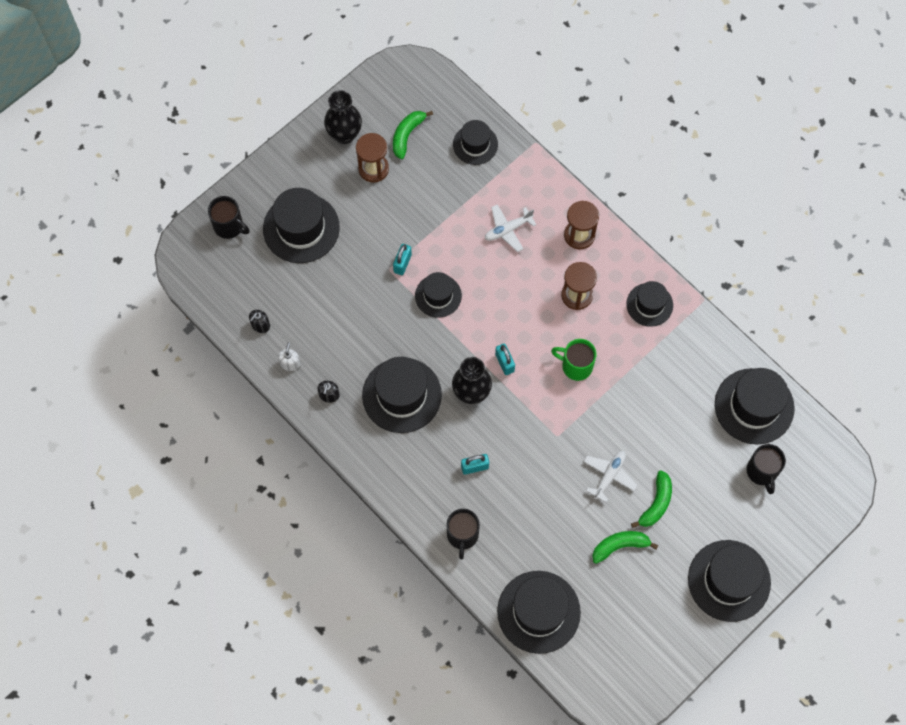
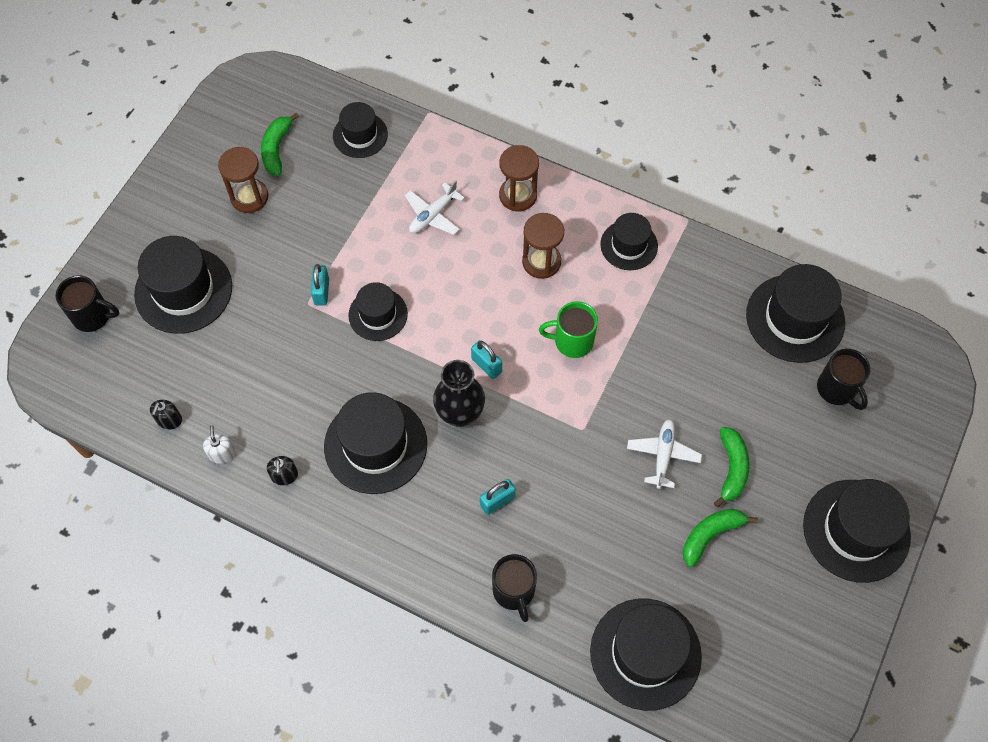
camera: 20 degrees left, 5 degrees down
(344, 134) = (202, 170): black vase -> none

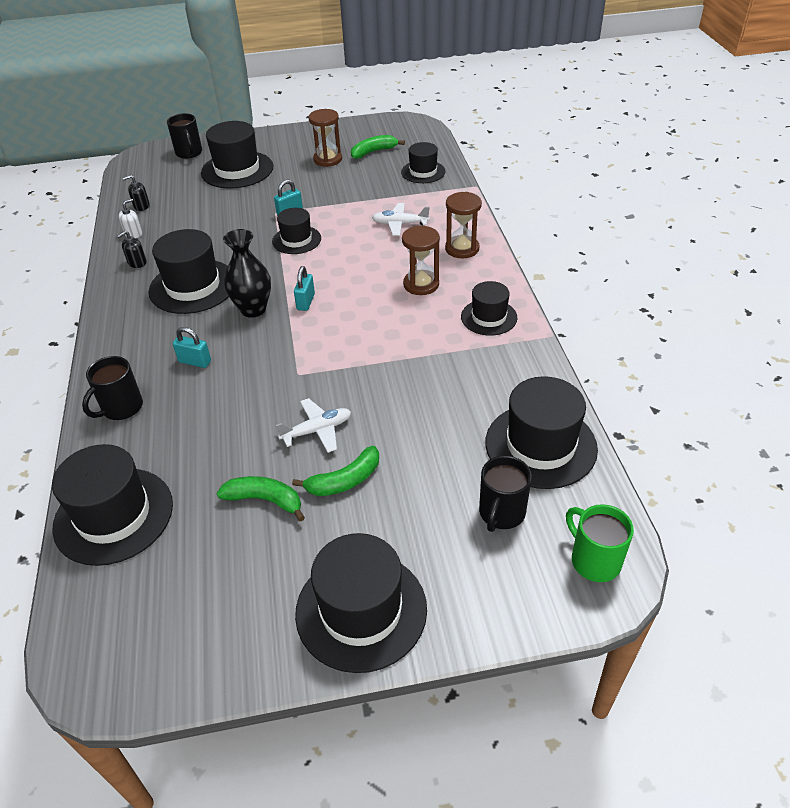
camera: 55 degrees right, 20 degrees down
(572, 341) = (370, 331): green mug -> green mug (594, 560)

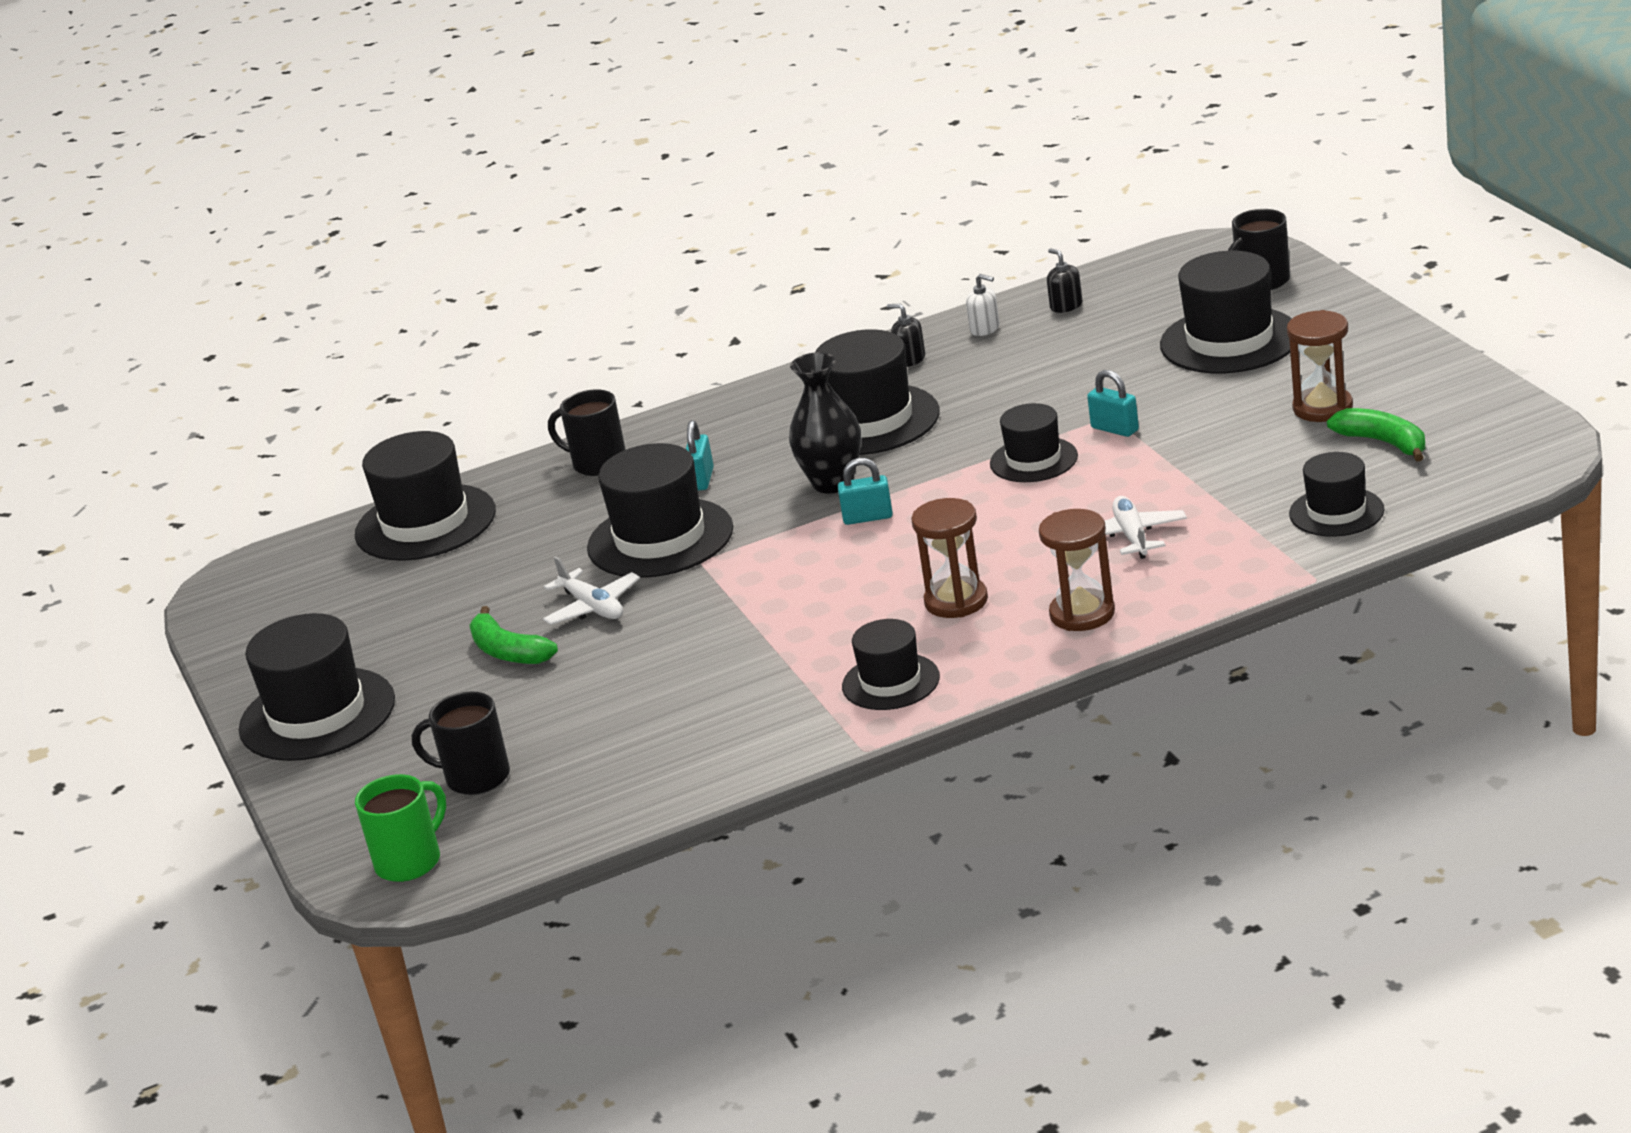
camera: 80 degrees right, 15 degrees down
(265, 500) = (466, 607): green banana -> none
(540, 445) = (606, 785): black hat -> black hat (660, 538)

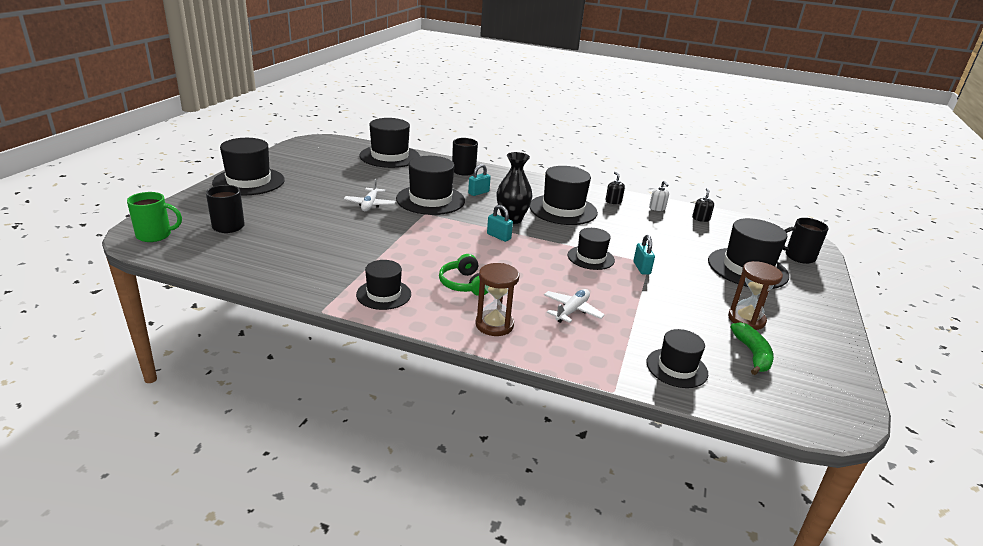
camera: 35 degrees right, 0 degrees up
(508, 651) = (323, 200): green banana -> none
(956, 601) = (464, 284): brown hourglass -> green headphones

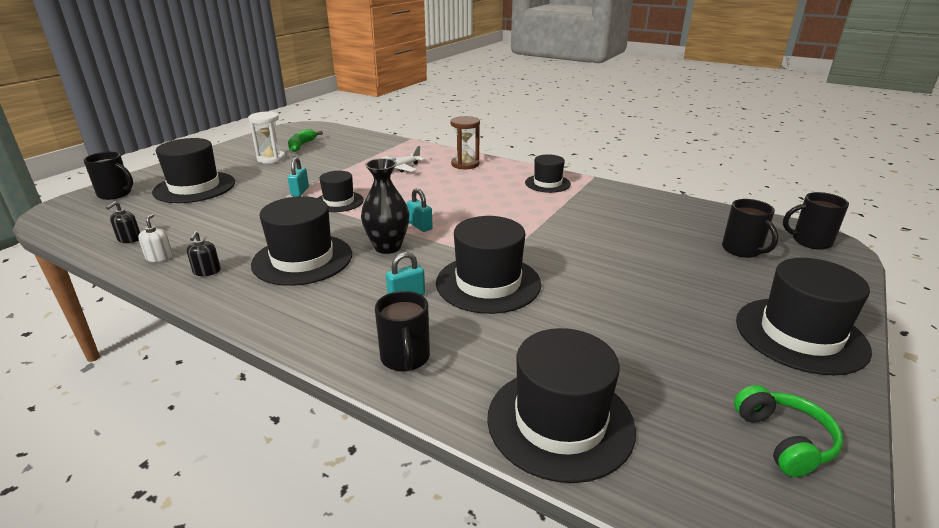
camera: 165 degrees left, 0 degrees up
(155, 235) = (810, 241): green mug -> black mug
(370, 204) = (578, 277): white plane -> none
(464, 284) = (477, 187): green headphones -> green headphones (783, 440)
(676, 368) = (361, 143): black hat -> none
(746, 319) = (271, 159): brown hourglass -> white hourglass

